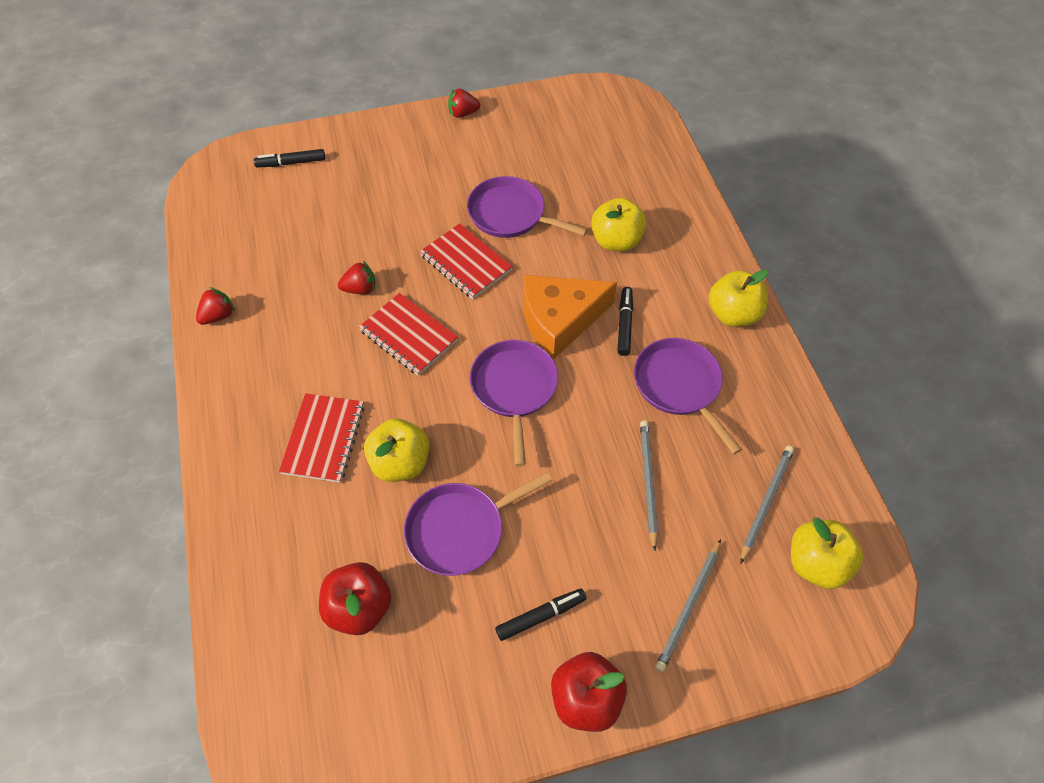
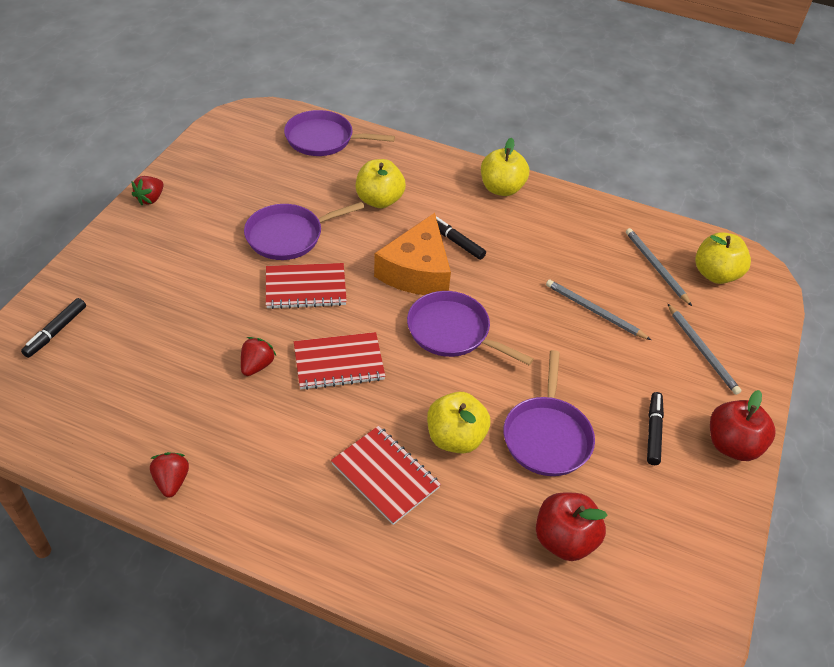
camera: 55 degrees left, 10 degrees down
(679, 386) = (533, 248): purple pan -> purple pan (323, 139)

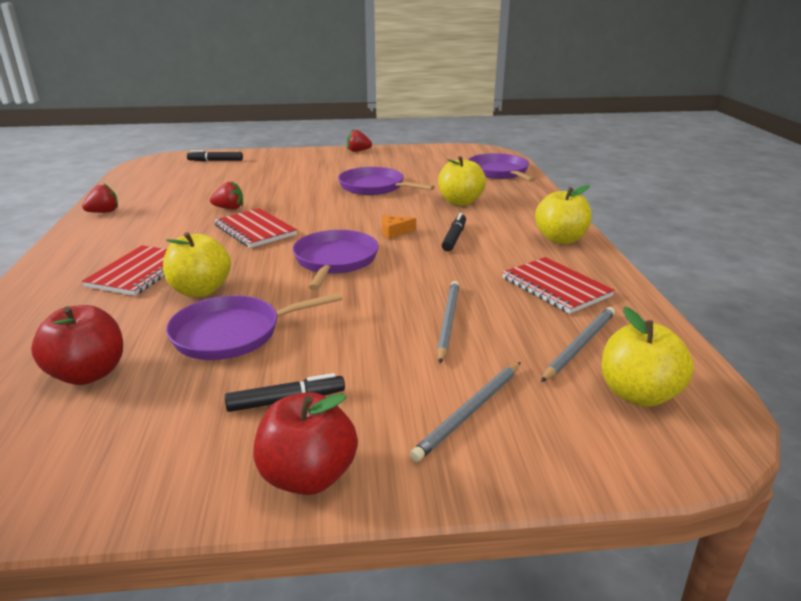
camera: 65 degrees right, 20 degrees down
(305, 288) = (325, 203): red notebook -> red notebook (555, 287)
(417, 271) = (394, 232): orange cheese -> orange cheese, size x0.40

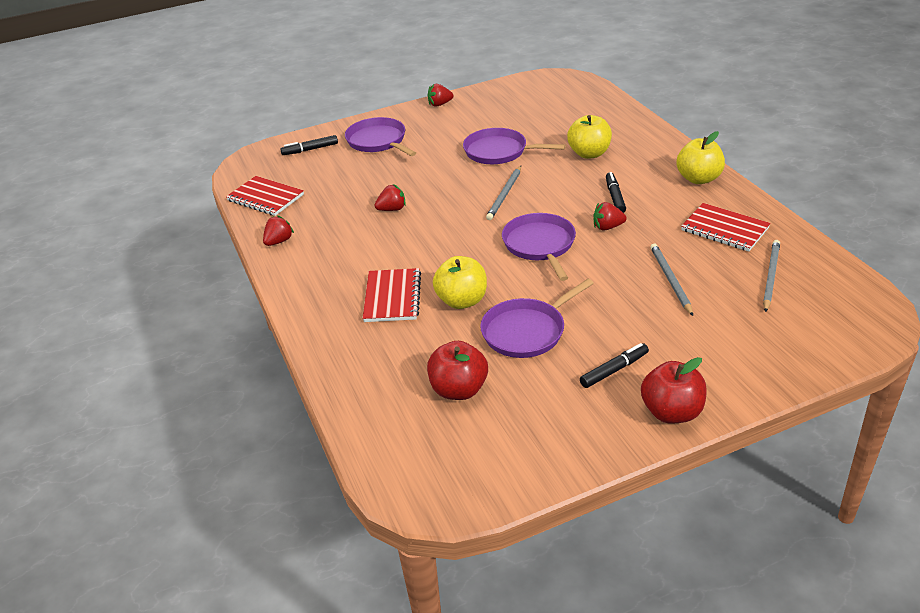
camera: 15 degrees left, 10 degrees up
(255, 230) = (441, 229): red notebook -> red notebook (265, 198)
(394, 232) = (561, 202): orange cheese -> none
(422, 260) = (607, 227): none -> red strawberry
(469, 412) = (734, 345): grey pencil -> grey pencil (505, 195)
(499, 172) = (595, 106): purple pan -> purple pan (378, 141)
(638, 394) = (826, 304): yellow apple -> none

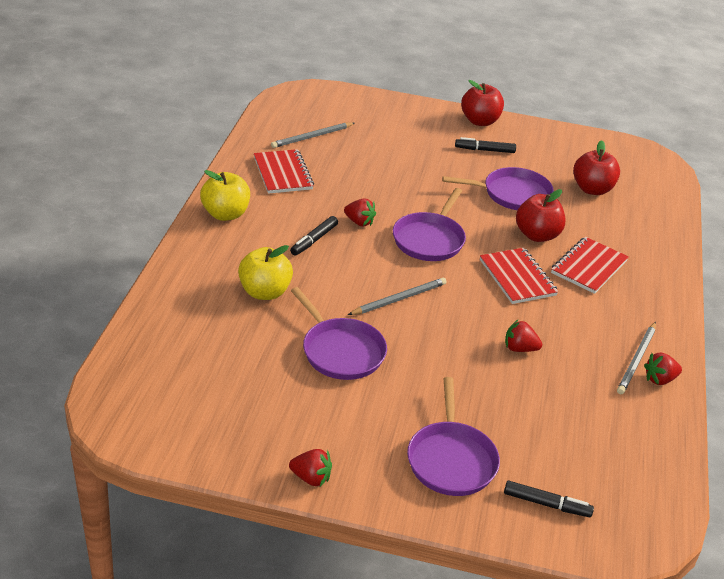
camera: 150 degrees left, 0 degrees up
(265, 198) = (647, 451): red notebook -> red notebook (517, 277)
(462, 301) = (537, 235): yellow apple -> red apple
(670, 280) = (376, 168): grey pencil -> grey pencil (636, 360)

